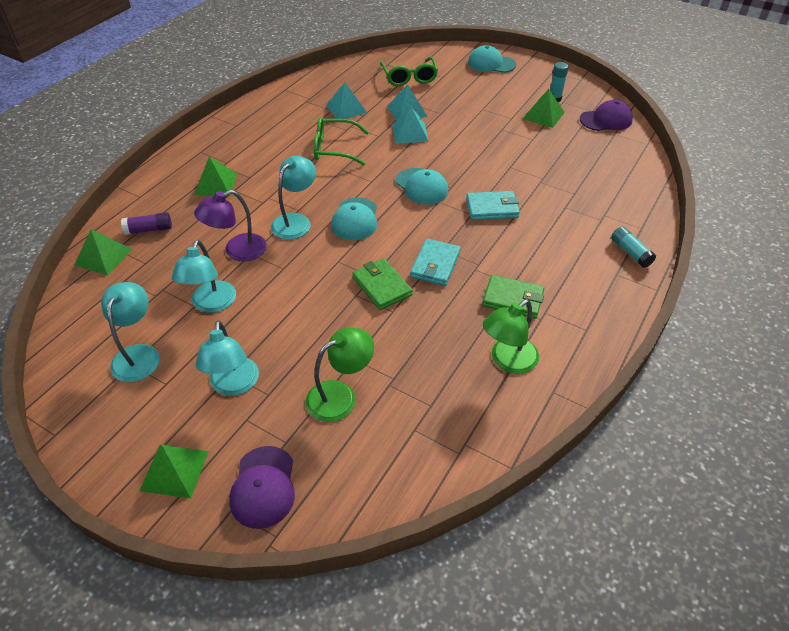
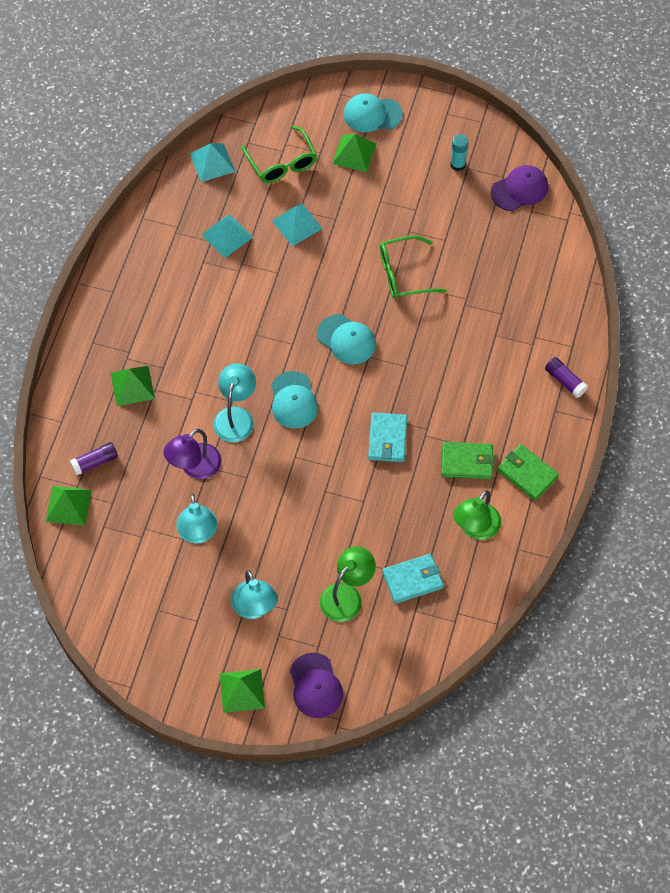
camera: 15 degrees left, 15 degrees up
(138, 354) = (159, 600): turquoise lamp -> none
(334, 148) = (236, 304): green glasses -> green glasses (403, 274)
(382, 286) = (345, 476): green wallet -> green wallet (527, 474)
(410, 133) = (310, 260): turquoise pyramid -> turquoise pyramid (212, 162)
(492, 208) = (424, 353): turquoise wallet -> turquoise wallet (412, 580)
(543, 115) = (450, 197): green pyramid -> green pyramid (354, 153)
(630, 252) = (565, 381): turquoise glue stick -> purple glue stick

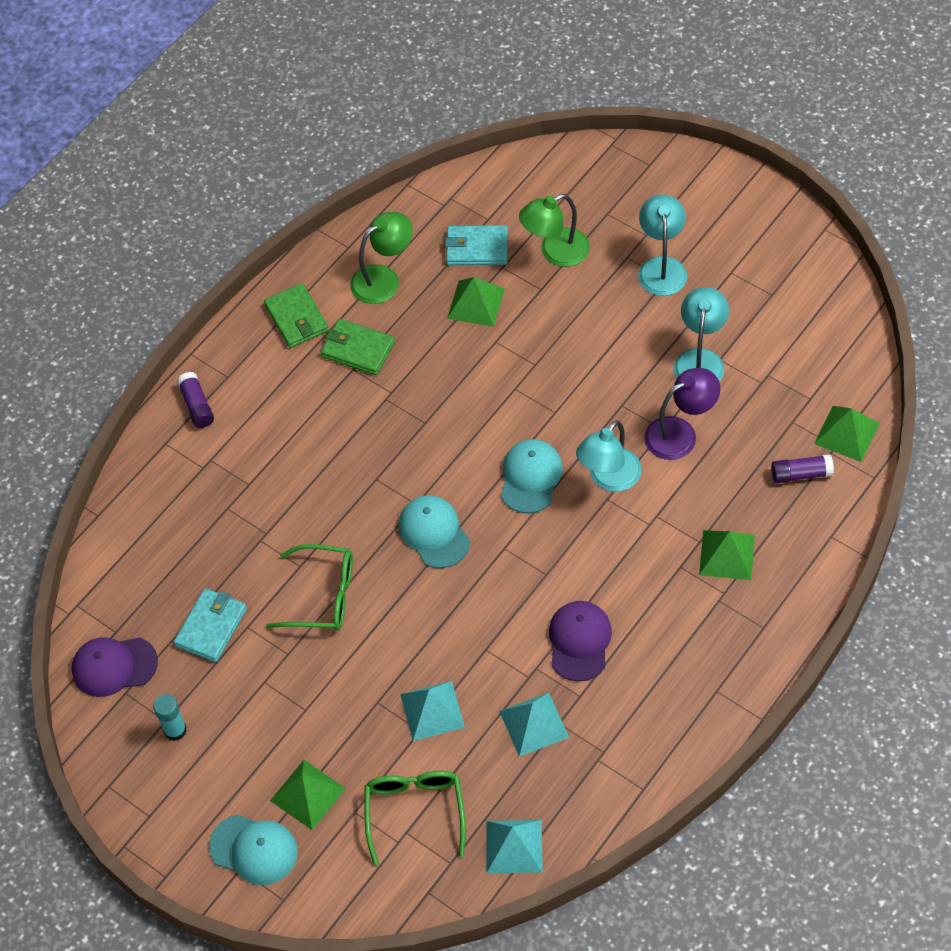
camera: 155 degrees left, 5 degrees down
(242, 690) = (704, 195): green pyramid -> green pyramid (476, 303)
(315, 686) = (624, 179): purple cap -> purple cap (579, 641)
(387, 439) = (437, 400): turquoise wallet -> turquoise wallet (211, 627)

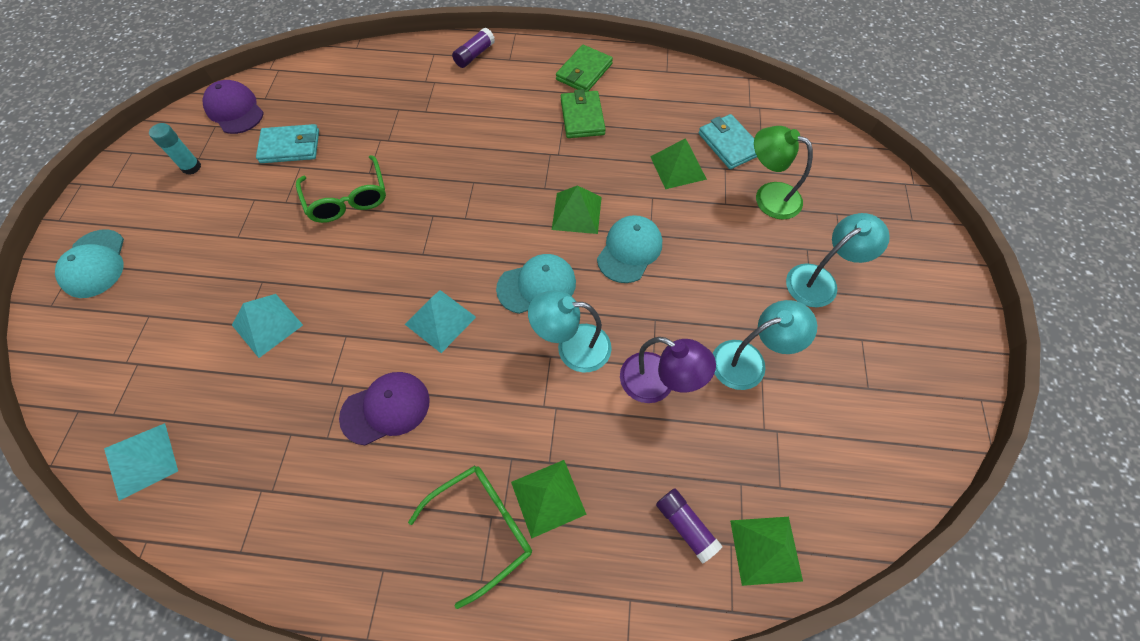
camera: 55 degrees right, 5 degrees up
(307, 794) = (156, 275): green pyramid -> green pyramid (577, 213)
(383, 279) = (655, 103): green lamp -> none
(415, 812) = (159, 360): green glasses -> green glasses (483, 527)
(434, 533) = (443, 243): turquoise cap -> turquoise cap (629, 250)
(533, 724) = (281, 413): turquoise pyramid -> turquoise pyramid (440, 320)

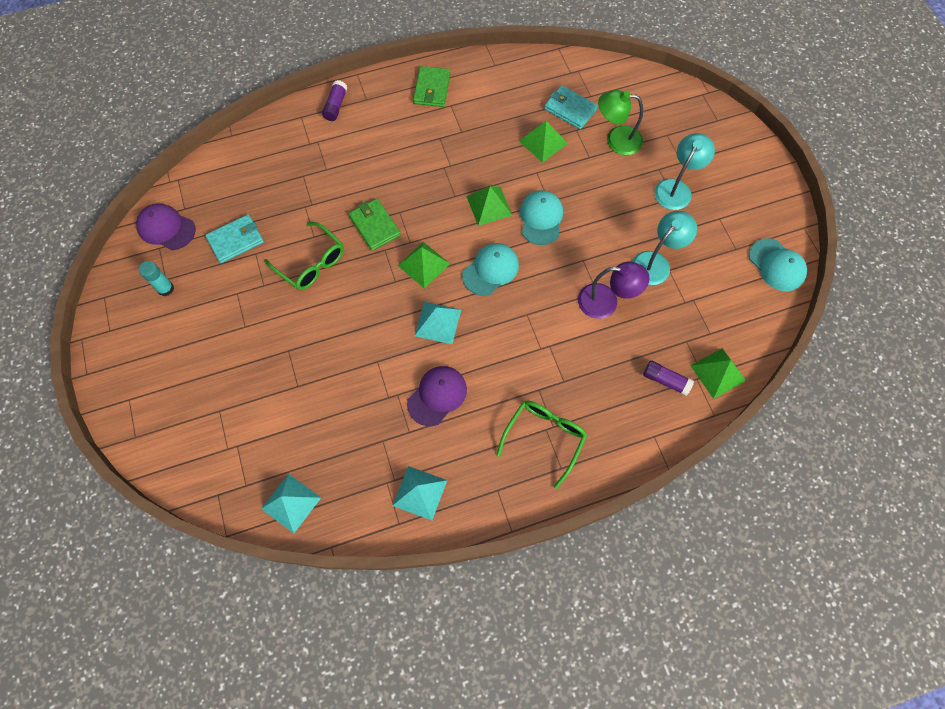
camera: 25 degrees left, 5 degrees up
(95, 264) = (146, 393): turquoise cap -> turquoise cap (777, 265)
(267, 325) = (314, 378): turquoise pyramid -> turquoise pyramid (419, 493)
(548, 497) = (575, 402): green pyramid -> green pyramid (423, 264)
(572, 347) = (538, 302): turquoise lamp -> none
(582, 117) = (451, 128): green wallet -> green wallet (374, 226)

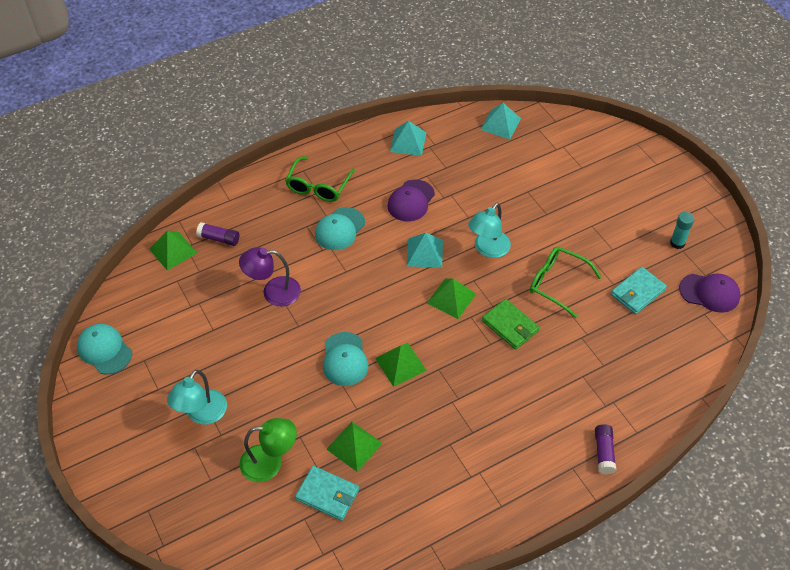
camera: 170 degrees right, 15 degrees down
(432, 89) = (499, 495): green wallet -> none
(490, 270) = (386, 303): turquoise cap -> turquoise cap (339, 229)
(656, 262) = (226, 334): turquoise lamp -> turquoise lamp (488, 249)

